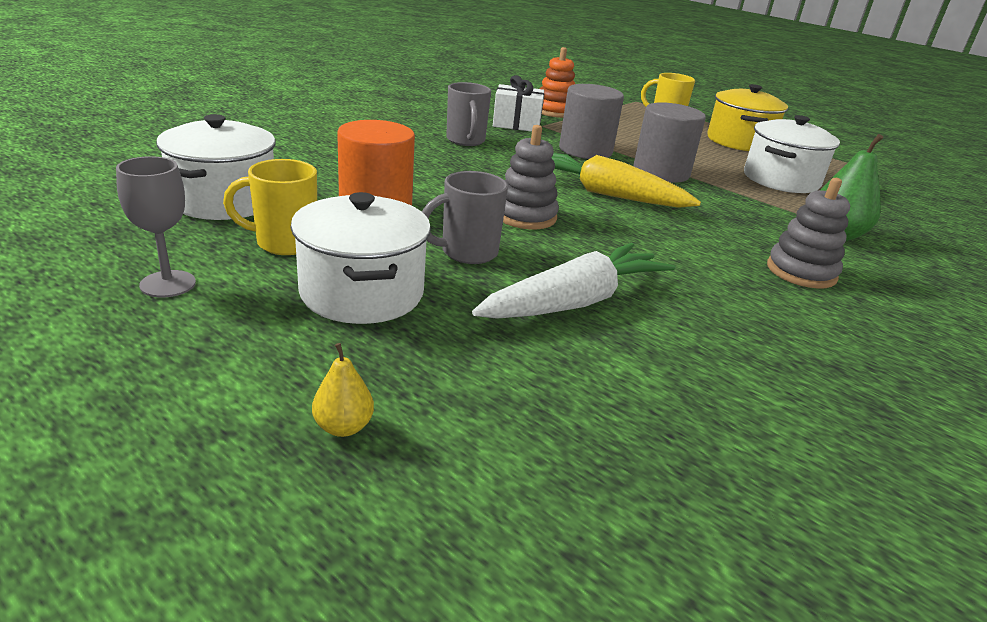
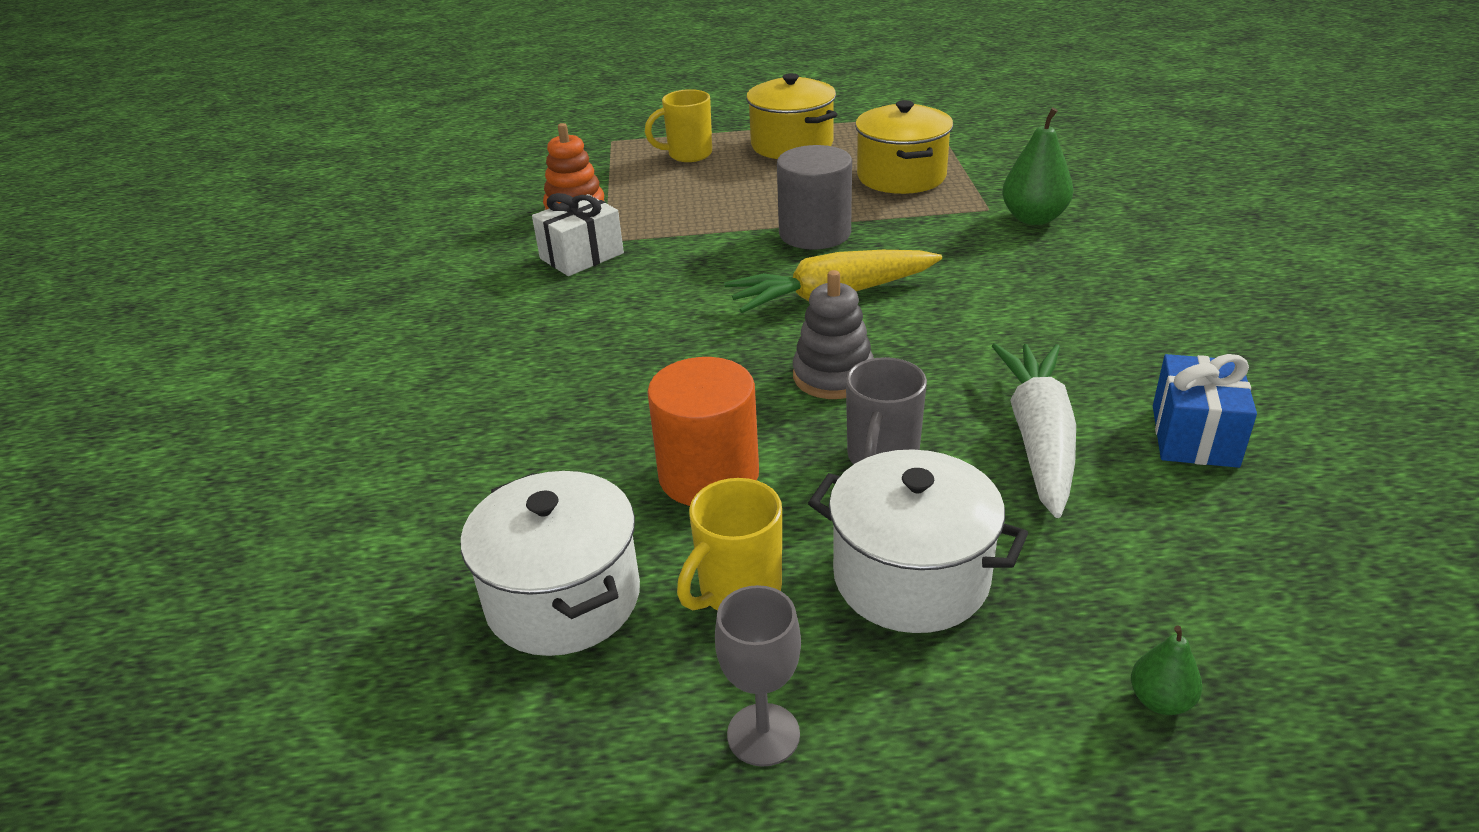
camera: 40 degrees left, 5 degrees up
(343, 427) = (1160, 700): yellow pear -> green pear
(465, 141) = (589, 317): grey mug -> none
(585, 150) = (709, 249): grey cylinder -> none
(687, 368) = (1194, 436): none -> blue gift
(780, 180) = (901, 176): white pot -> yellow pot
(801, 272) = (1084, 278): grey stacking toy -> none

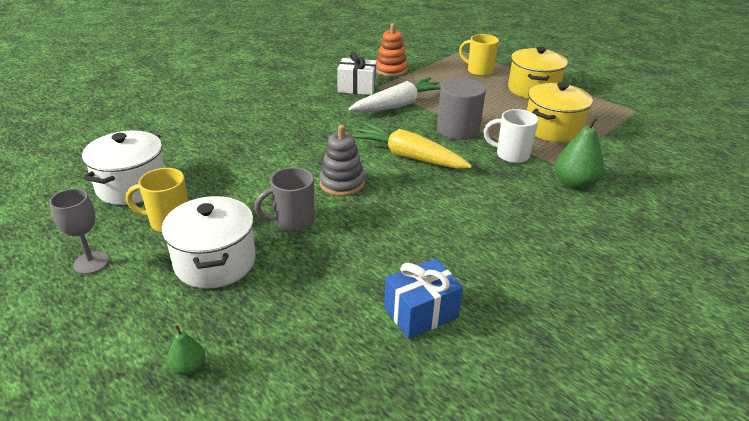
camera: 45 degrees right, 0 degrees up
(708, 475) = (236, 184): orange cylinder -> none
(924, 227) = (510, 155): none -> white mug
(1038, 439) = (358, 260): white carrot -> white carrot (398, 105)

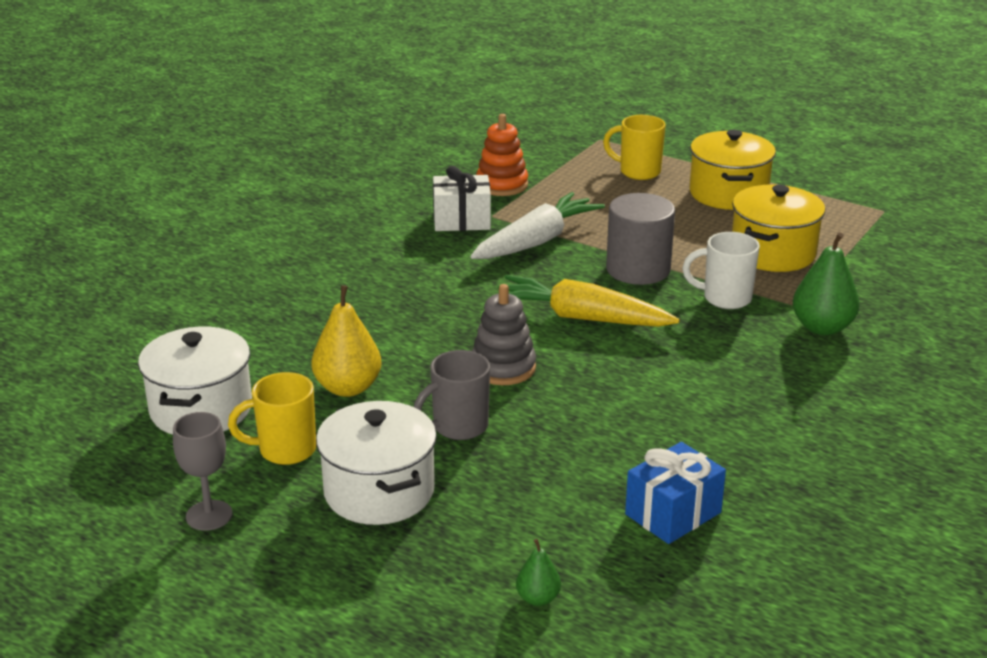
camera: 10 degrees left, 5 degrees down
(189, 367) = (413, 613): green pear -> green pear (538, 598)
(233, 184) = (348, 388): none -> yellow pear

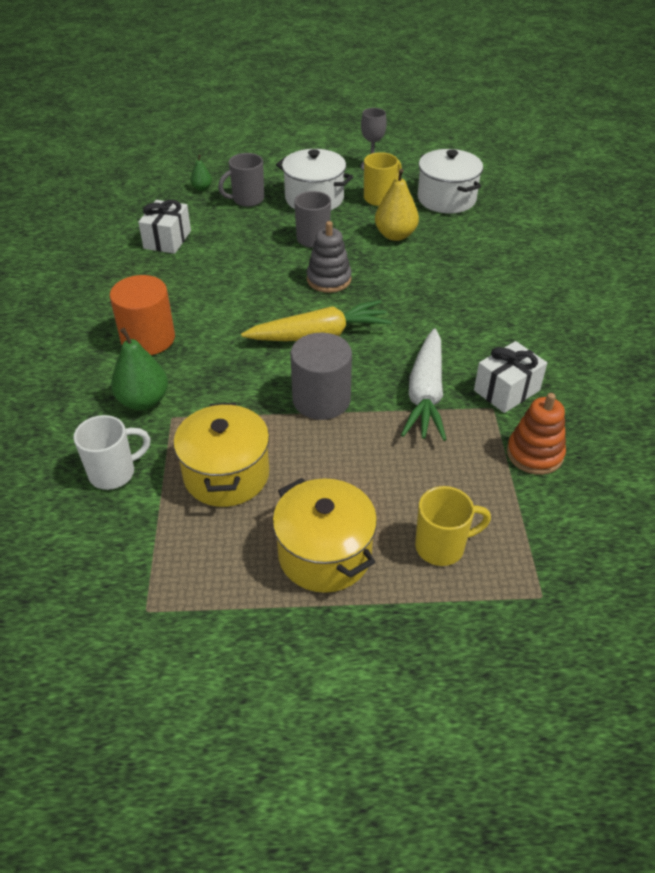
camera: 145 degrees right, 15 degrees up
(484, 537) = (247, 200): none -> grey mug
(673, 513) = (167, 239): blue gift -> white gift
(725, 298) = (233, 399): white mug -> white mug (114, 473)
(784, 384) = (148, 339): none -> orange cylinder

